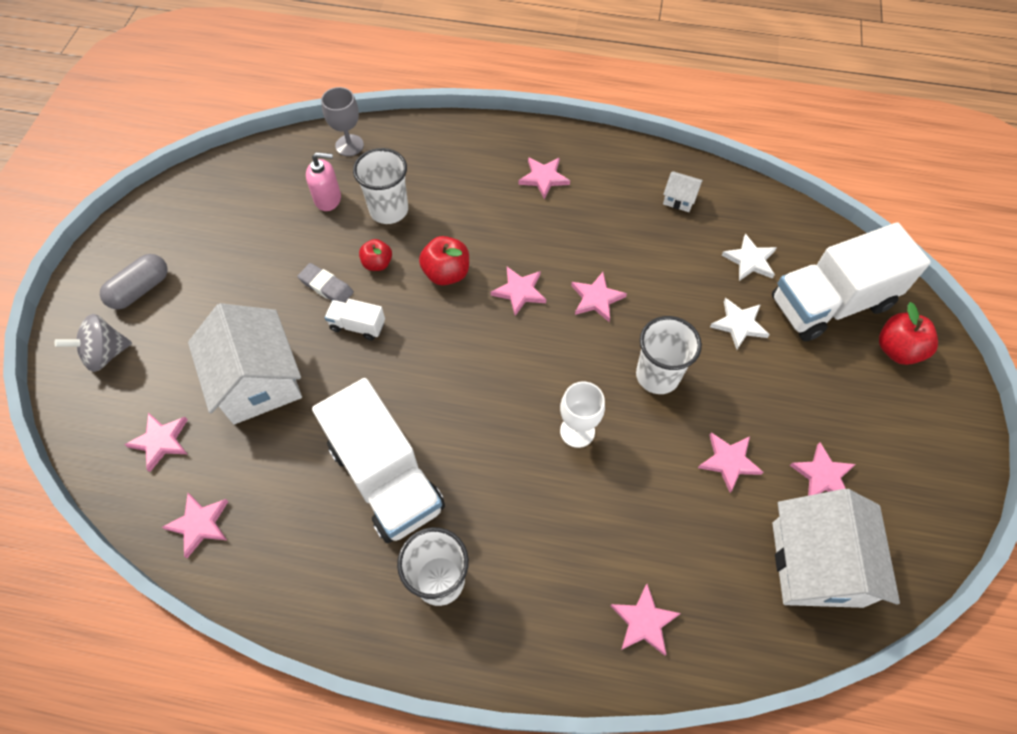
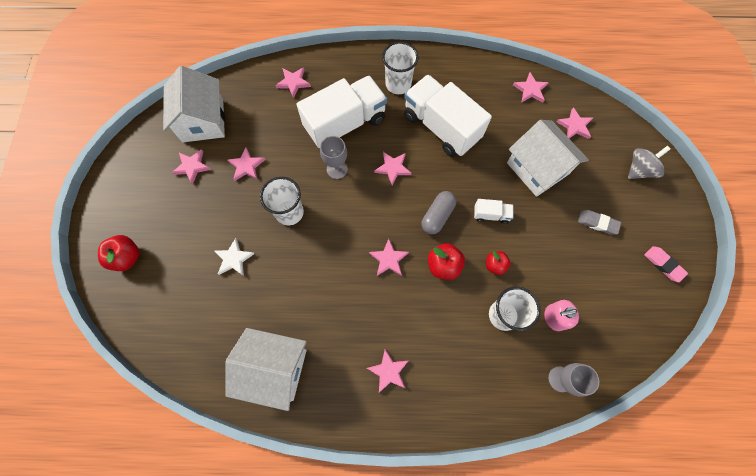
camera: 170 degrees right, 10 degrees up
(140, 289) = (646, 217): grey capsule -> grey capsule (437, 216)
(159, 232) = (663, 264): none -> pink eraser
(326, 287) = (523, 240): grey eraser -> grey eraser (597, 223)
(577, 431) = (337, 169): white goblet -> grey goblet
(596, 298) = (334, 263): pink star -> pink star (393, 168)
(679, 199) = (275, 368): white house -> white house, size x2.34
(750, 260) = (221, 315): white star -> none
(831, 303) = (166, 287): white truck -> white truck (345, 124)

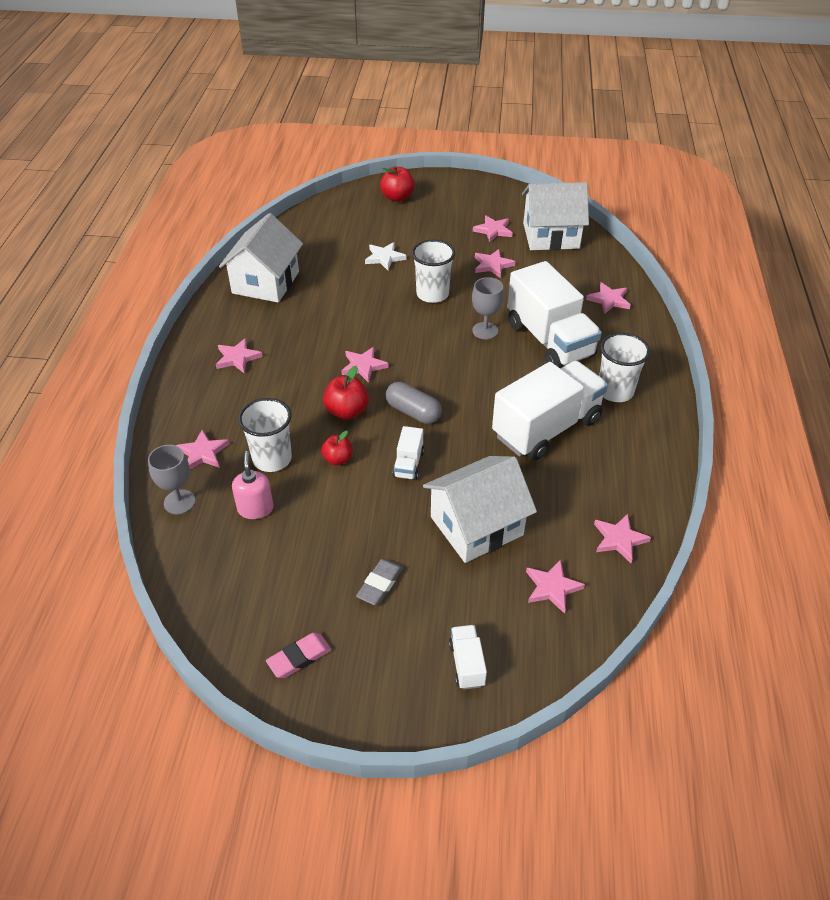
camera: 95 degrees right, 25 degrees down
(393, 168) = (484, 377): pink star -> pink star (203, 453)
(639, 170) = (466, 664): grey spinning top -> white truck

